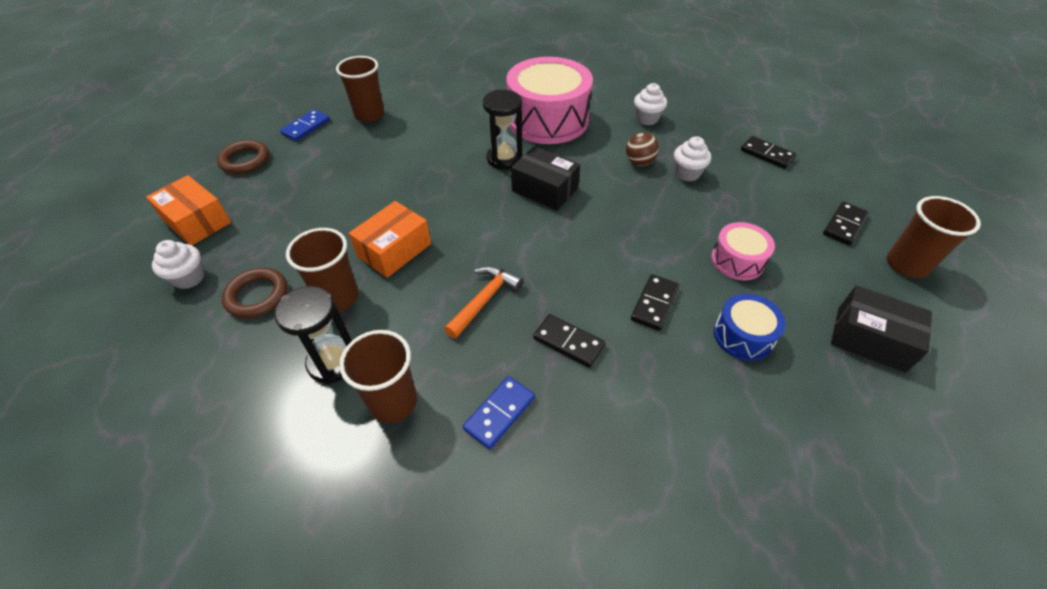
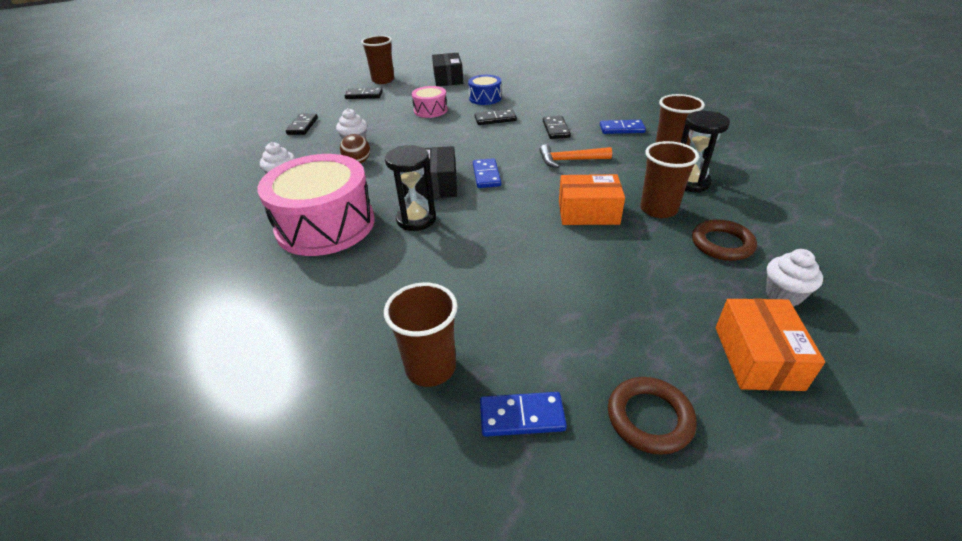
camera: 125 degrees left, 10 degrees down
(525, 225) = (486, 175): none -> blue domino

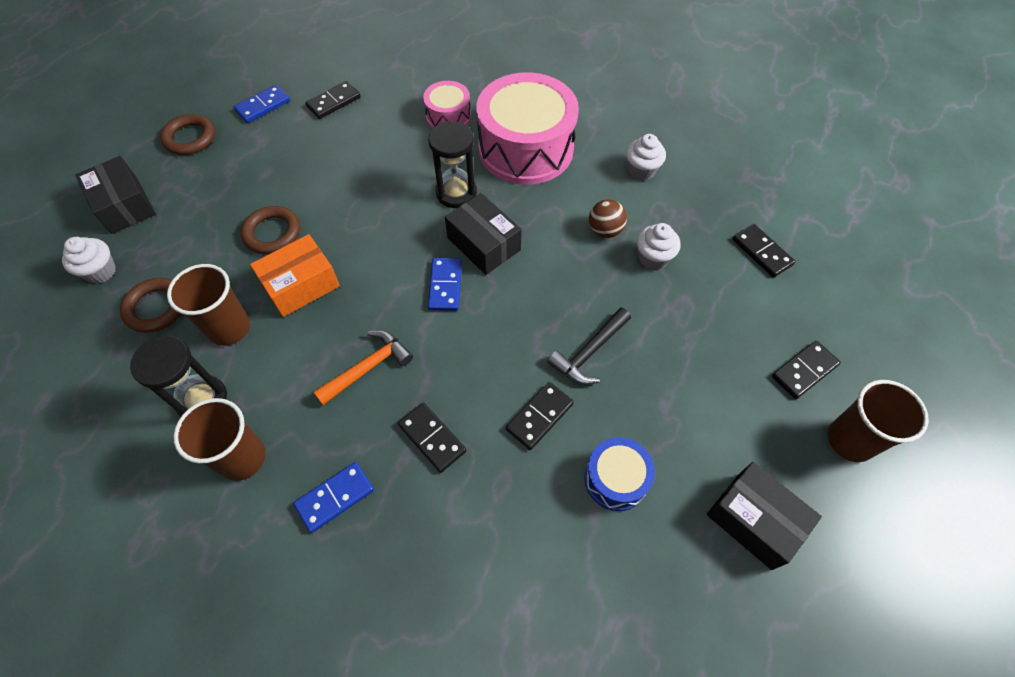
camera: 140 degrees right, 20 degrees up
(430, 110) = (655, 386): pink drum -> pink drum (448, 116)
(430, 367) = (333, 102): brown cup -> black domino
(443, 127) = (589, 353): none -> black hammer
(486, 175) = (445, 285): blue domino -> blue domino turned 45 degrees clockwise
(592, 256) = (272, 233): none -> brown ring
(757, 357) = (125, 205): orange box -> black box

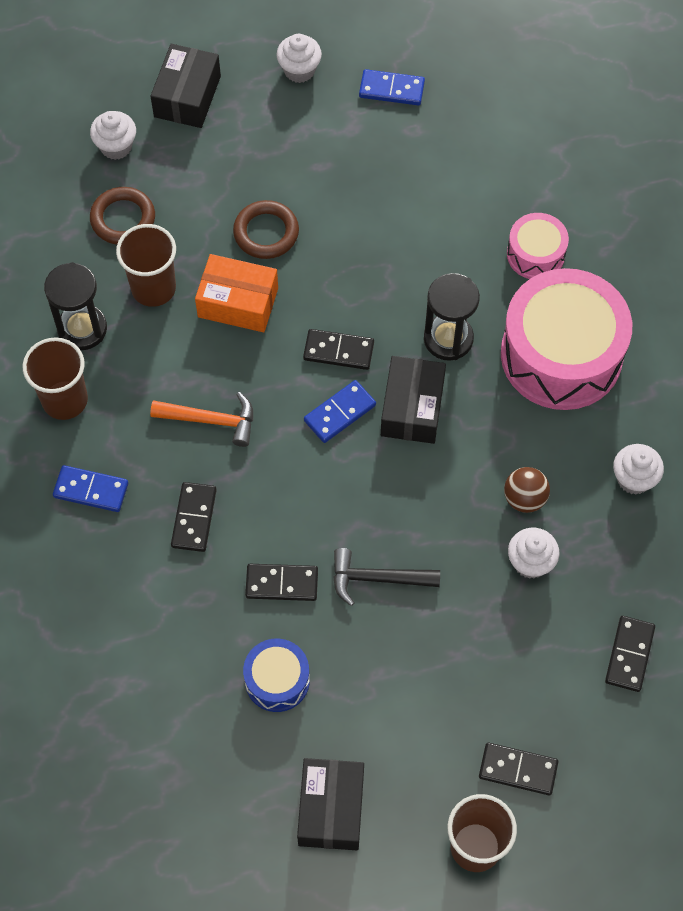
camera: 50 degrees right, 5 degrees up
(190, 138) = (299, 70): brown ring -> white cupcake
(333, 102) = (455, 142): black domino -> black domino (338, 351)

